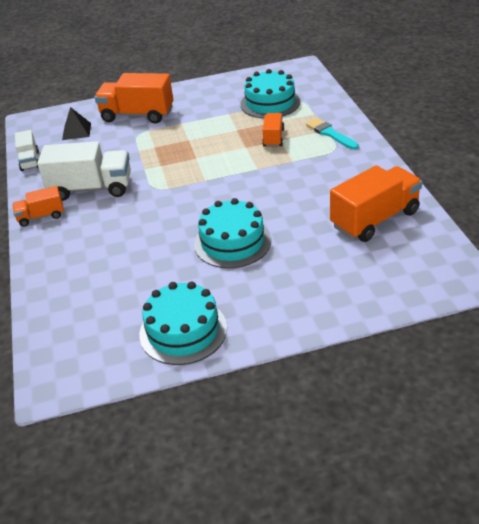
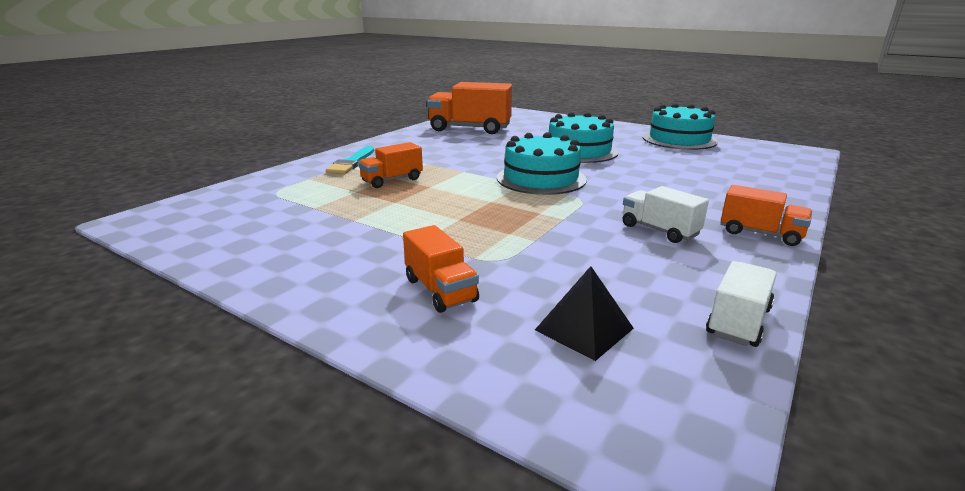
camera: 135 degrees left, 15 degrees down
(91, 188) = (659, 230): white truck -> white truck, size x0.55
(137, 115) = (440, 290): orange truck -> orange truck, size x0.55
(270, 103) = (296, 205): turquoise cake -> turquoise cake (541, 178)

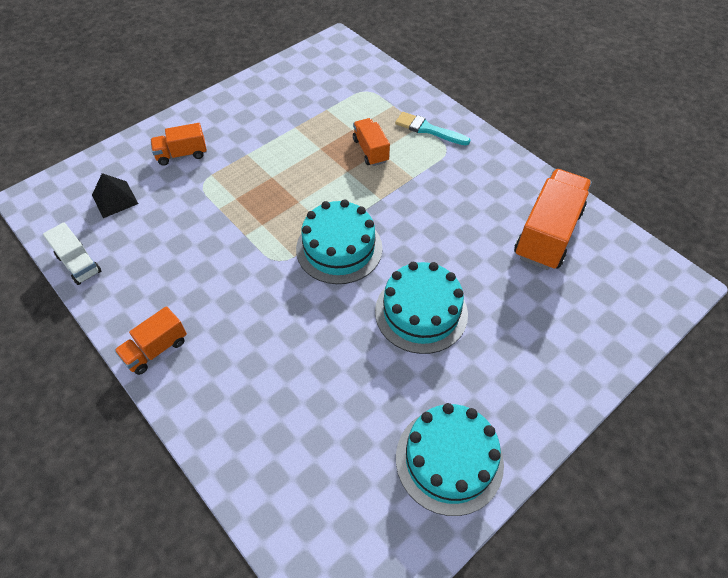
camera: 105 degrees right, 30 degrees up
(659, 230) = (196, 285): white truck -> none

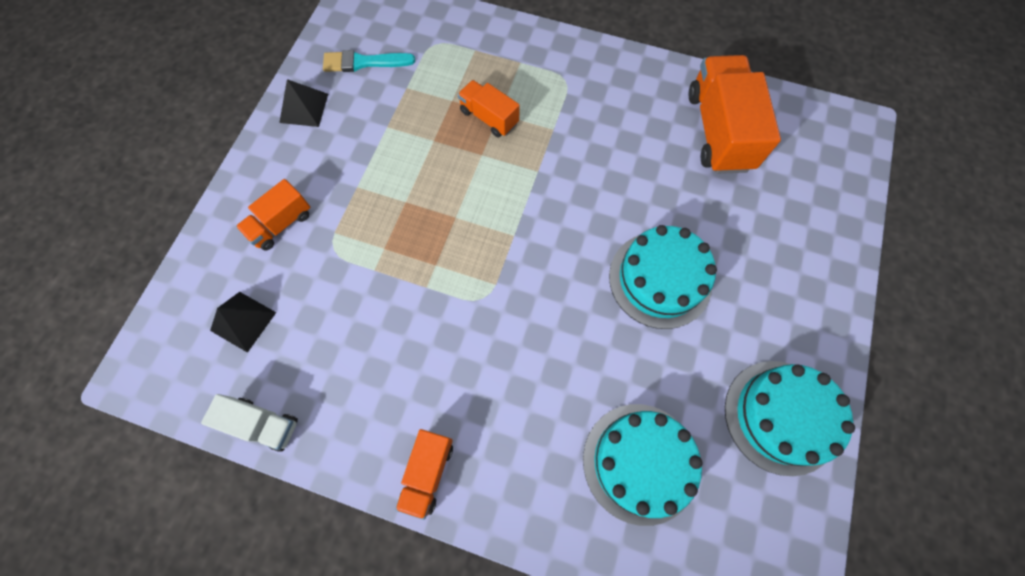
camera: 30 degrees left, 15 degrees up
(249, 94) = (304, 108): none -> black pyramid
(339, 248) = (535, 251): turquoise cake -> turquoise cake (640, 462)
(428, 129) = (531, 63): turquoise brush -> turquoise brush (364, 62)

